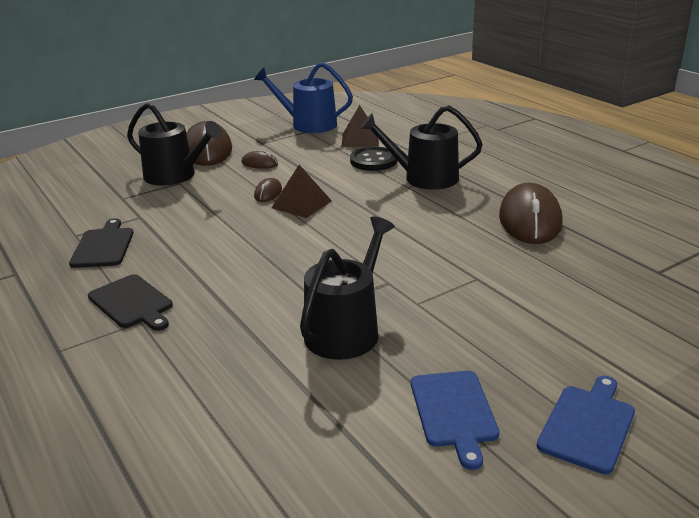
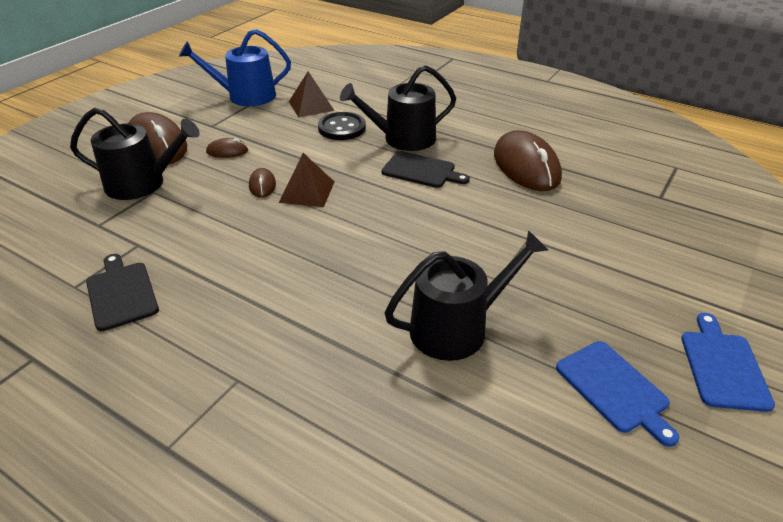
camera: 25 degrees left, 10 degrees up
(132, 303) = (210, 358): black cutting board -> black cutting board (421, 170)
(346, 330) = (457, 328): black watering can -> black watering can turned 60 degrees clockwise

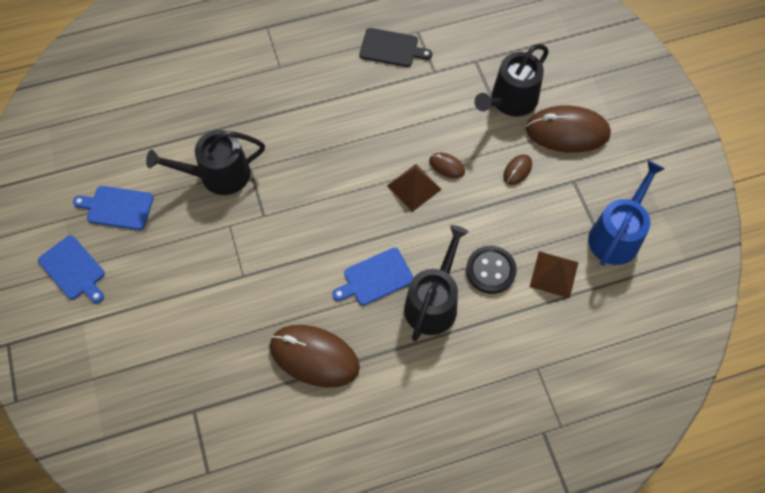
camera: 130 degrees right, 25 degrees up
(421, 170) = (375, 278): black cutting board -> blue cutting board
(457, 328) = (218, 175): black watering can -> black watering can turned 60 degrees clockwise

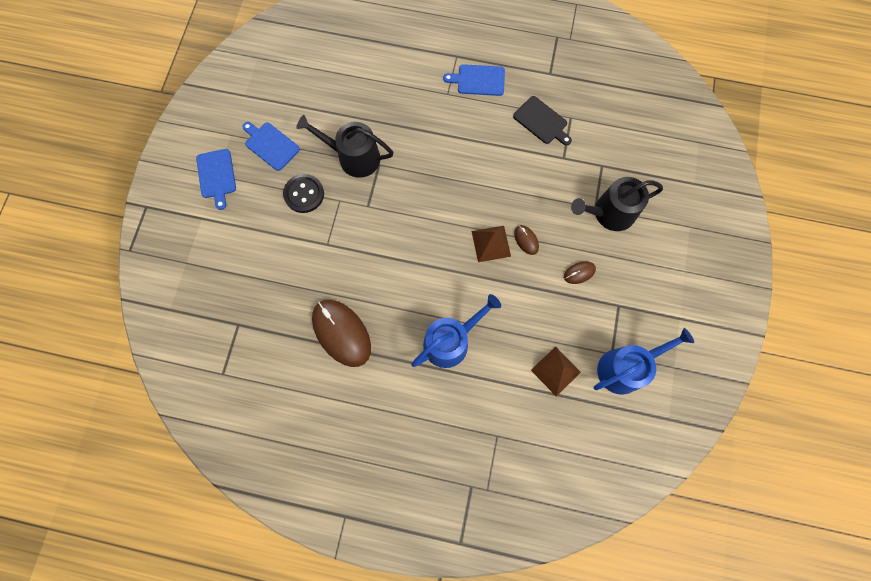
camera: 30 degrees right, 10 degrees up
(375, 278) = (420, 298): blue cutting board -> blue cutting board (478, 80)
(433, 302) = (451, 341): black watering can -> blue watering can
(490, 270) = (509, 340): black button -> black button (304, 194)
(567, 132) = (639, 262): brown mouse -> none

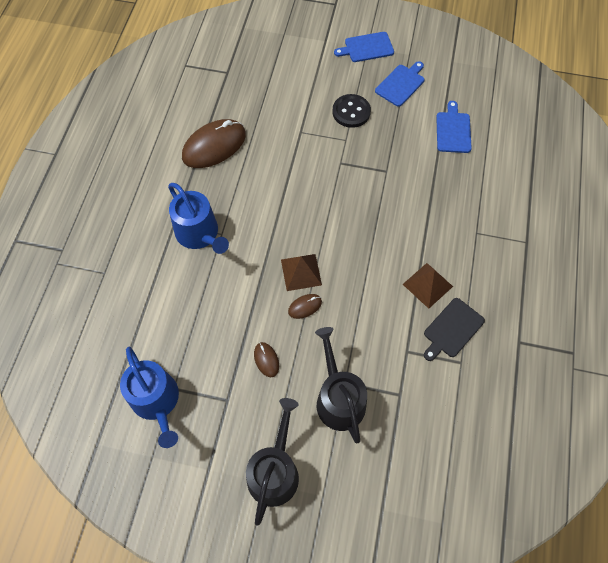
camera: 90 degrees right, 10 degrees down
(354, 157) = (393, 150): black watering can -> black watering can (275, 471)
(478, 80) = (498, 264): blue cutting board -> blue cutting board (453, 130)
(555, 371) = (161, 329): brown pyramid -> brown pyramid (427, 285)

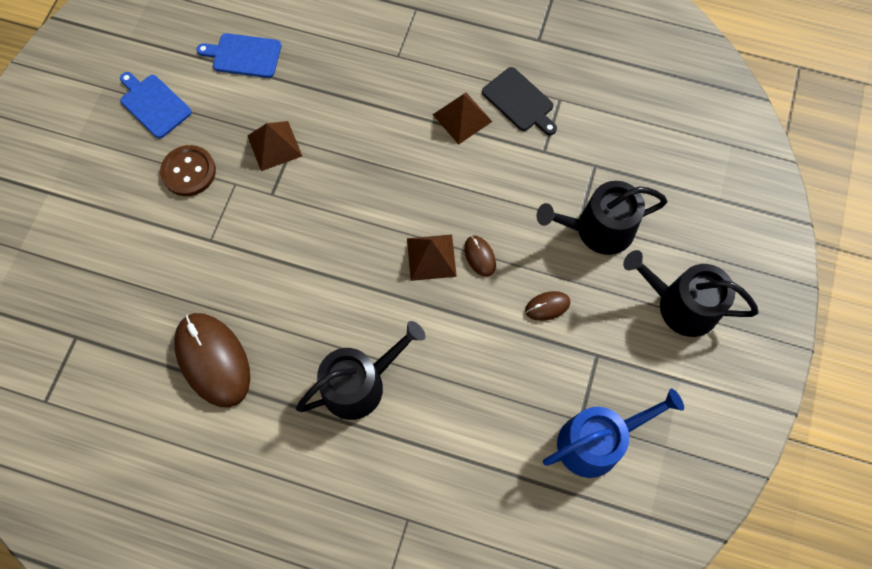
camera: 85 degrees left, 5 degrees up
(199, 234) = (360, 384): blue watering can -> black watering can
(351, 112) = (189, 172): black button -> brown button
(367, 47) = (76, 139): blue cutting board -> none
(380, 159) = (274, 145): none -> brown pyramid

